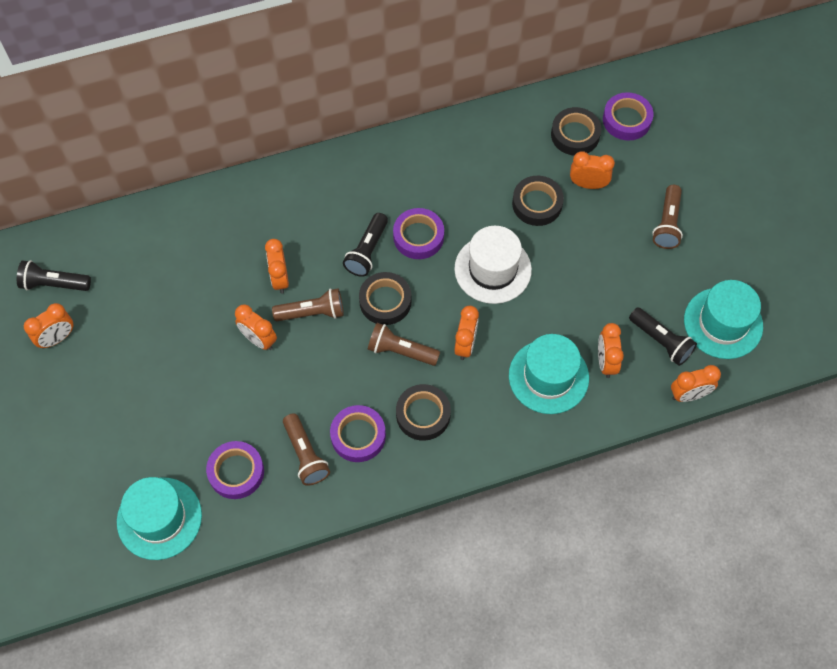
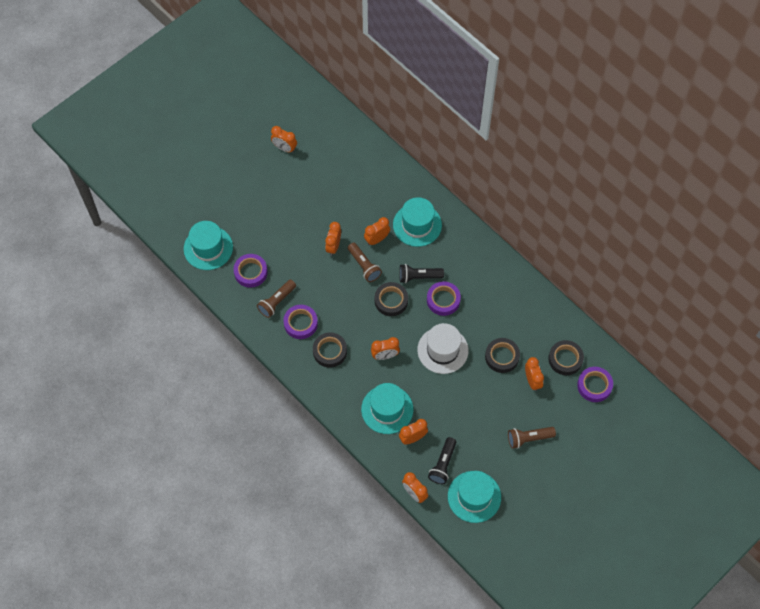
camera: 65 degrees right, 0 degrees up
(54, 284) = (315, 130): black flashlight -> none
(286, 219) = (417, 225): none -> turquoise hat
(401, 351) = (363, 323): brown flashlight -> none

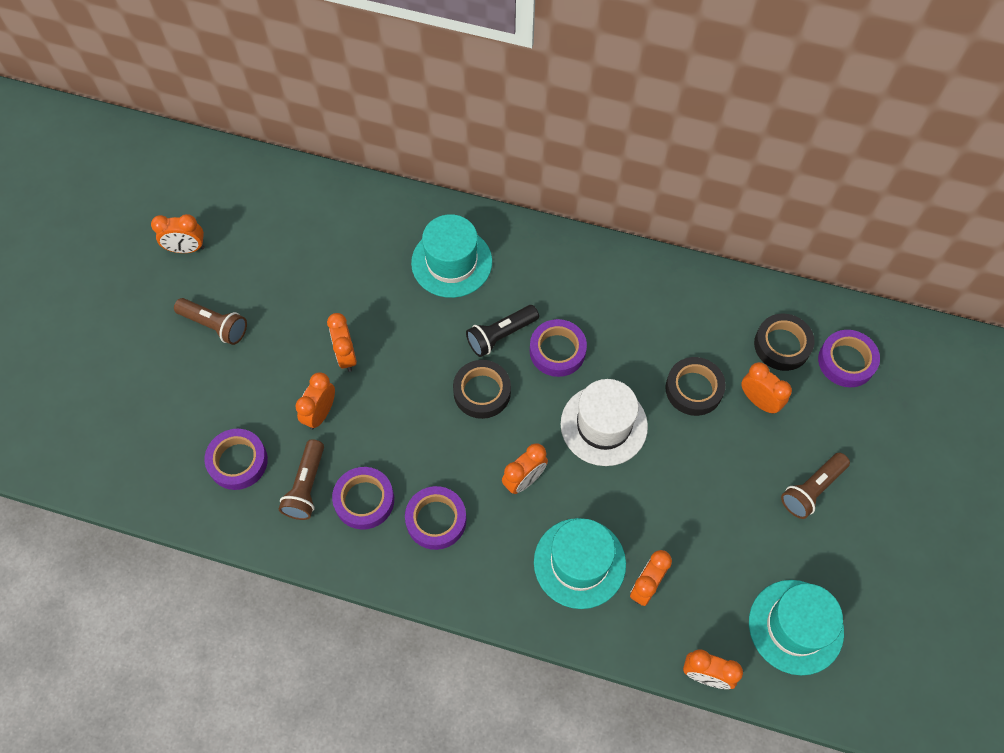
camera: 30 degrees left, 0 degrees up
(208, 248) = (146, 459): turquoise hat -> none
(330, 351) = (436, 520): black tape -> purple tape
(364, 266) = (410, 361): brown flashlight -> brown flashlight (215, 325)
(377, 239) = (405, 312): orange clock -> orange clock (320, 413)
(443, 464) = (717, 602): black flashlight -> none

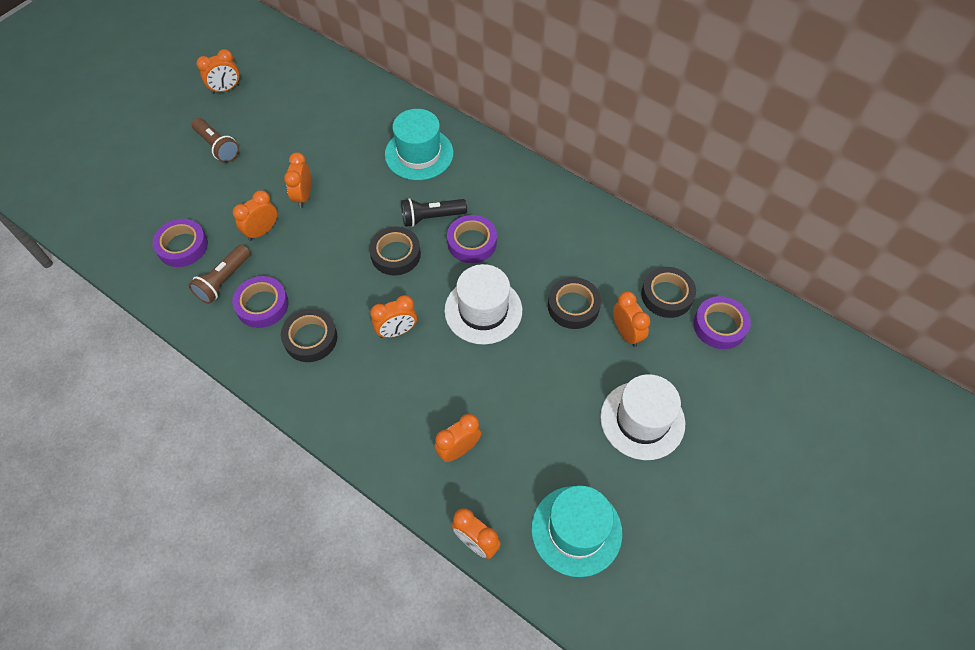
camera: 20 degrees right, 5 degrees down
(186, 249) = (226, 89): orange clock -> orange clock turned 45 degrees counterclockwise
(436, 520) = (310, 338): purple tape -> black tape
(579, 563) = (411, 411): turquoise hat -> none
(812, 489) = (642, 420): brown flashlight -> white hat

